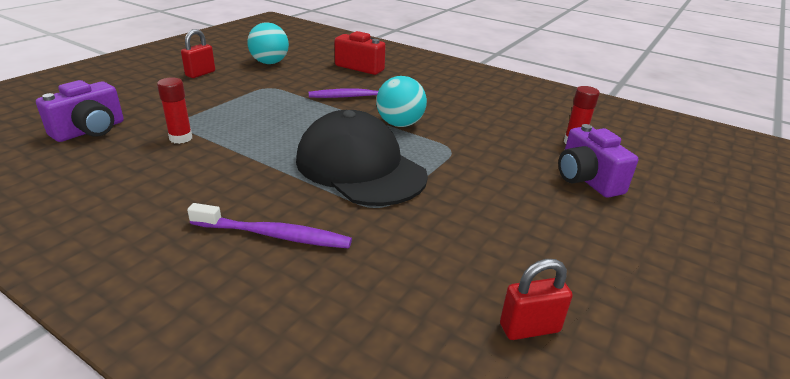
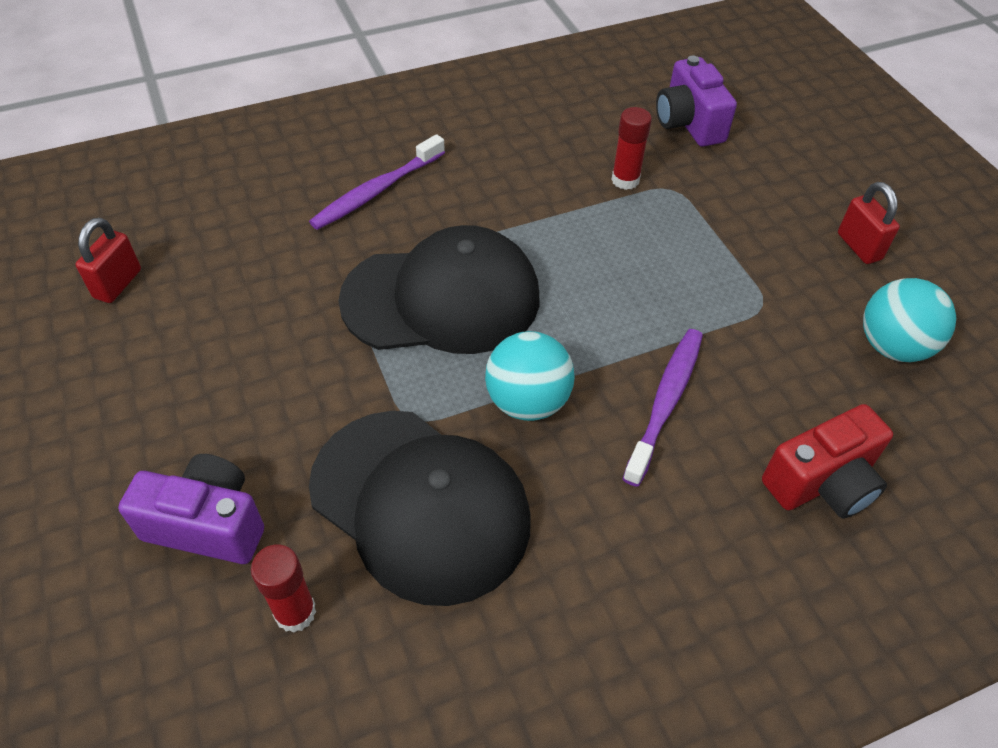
camera: 125 degrees right, 20 degrees up
(488, 132) = (420, 504): none -> black cap

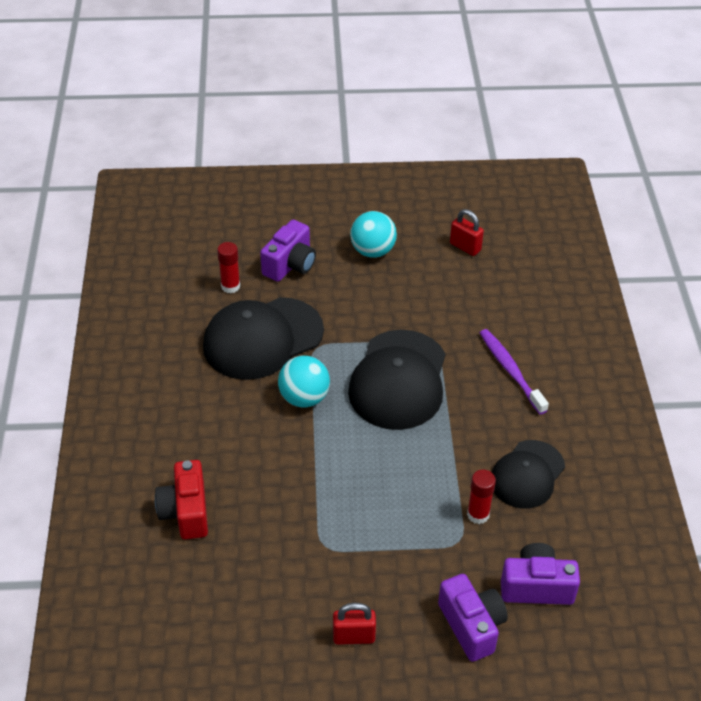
camera: 110 degrees right, 5 degrees down
(543, 151) = (527, 474): none -> black cap
(665, 402) = (273, 460): purple toothbrush -> none
(770, 160) = (472, 626): none -> purple camera
(892, 346) = (258, 604): turquoise ball -> turquoise ball (372, 251)

